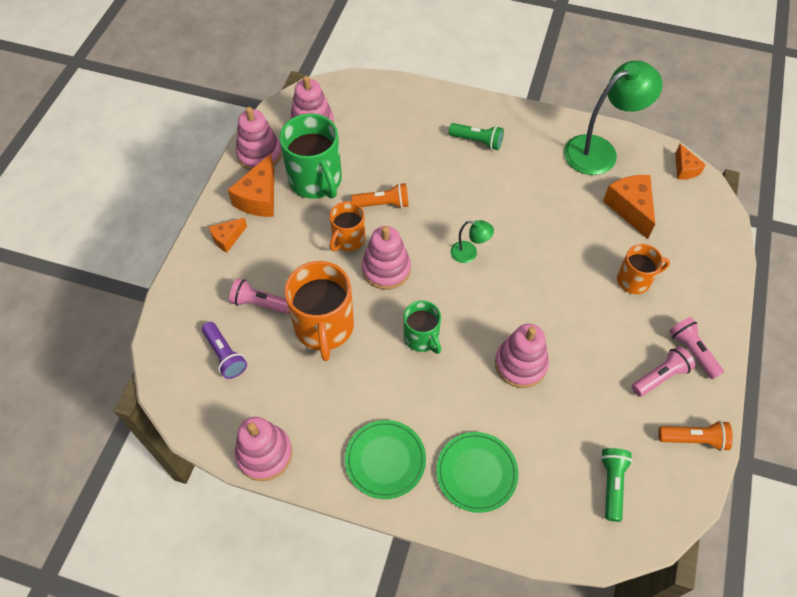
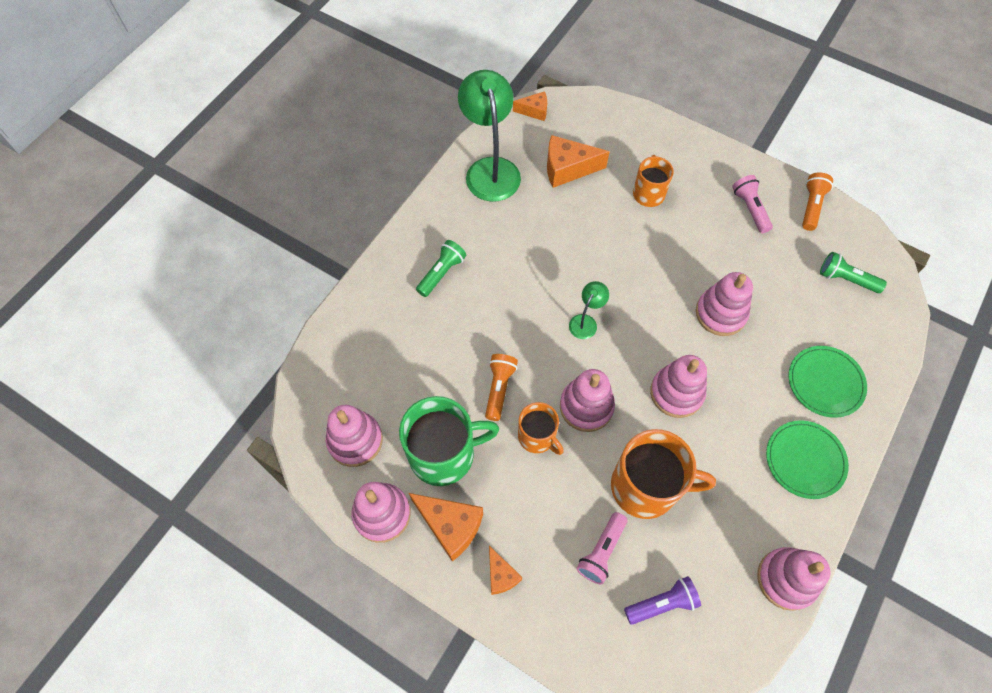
camera: 75 degrees left, 5 degrees up
(421, 338) = (676, 393): green mug -> pink stacking toy
(692, 351) = (729, 177): pink flashlight -> none

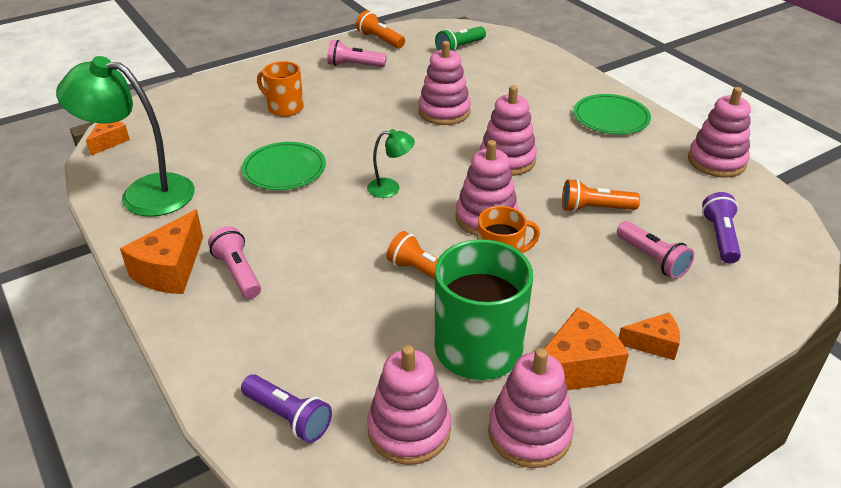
camera: 65 degrees left, 25 degrees down
(337, 368) = (288, 417): none -> purple flashlight
(442, 273) = (238, 273): green flashlight -> pink flashlight
(567, 169) = (204, 143): orange cheese -> orange cheese (170, 270)
(586, 321) = (390, 188): green lamp -> green lamp turned 120 degrees clockwise
(646, 487) = (594, 208): orange mug -> orange flashlight
(825, 382) = (546, 86): green plate -> green plate (284, 169)

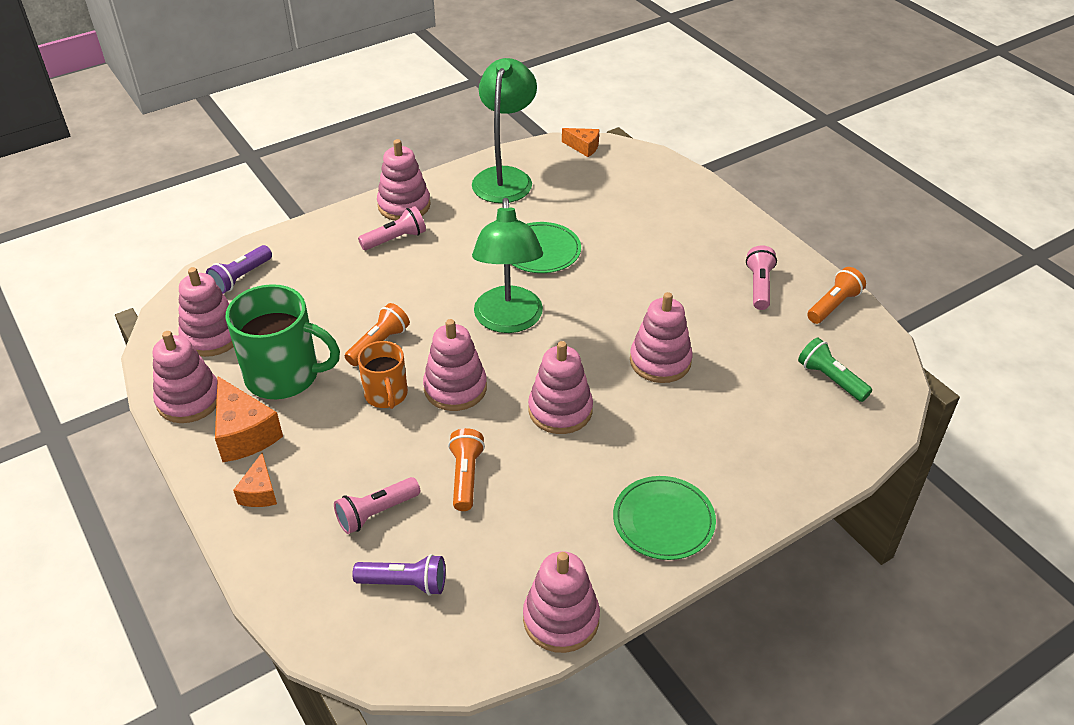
camera: 90 degrees right, 5 degrees up
(170, 270) = (404, 205): orange cheese -> pink stacking toy
(284, 108) = (654, 241): orange mug -> none
(390, 188) = (508, 321): green lamp -> green lamp, size x2.14

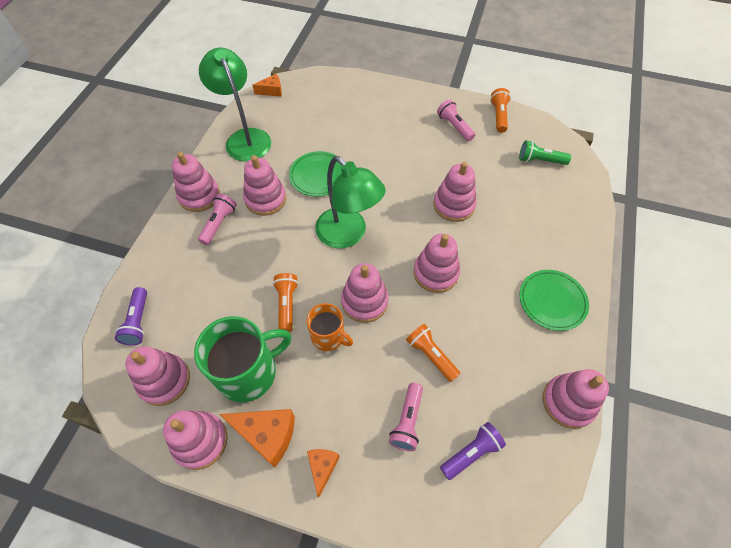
camera: 40 degrees left, 15 degrees up
(260, 492) = (322, 468): orange cheese -> orange cheese turned 135 degrees counterclockwise
(463, 243) = (265, 199): none -> pink stacking toy

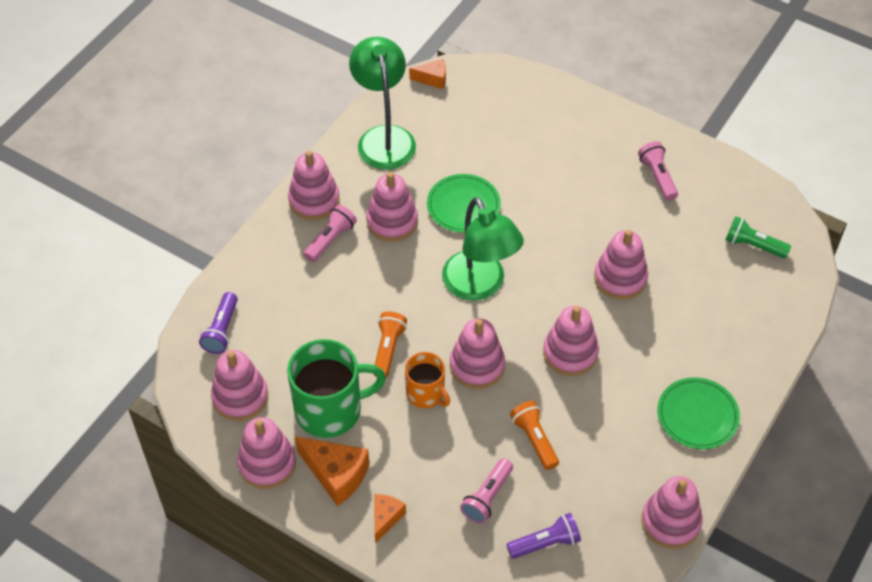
camera: 15 degrees right, 5 degrees down
(499, 116) = (722, 174): orange flashlight -> none

